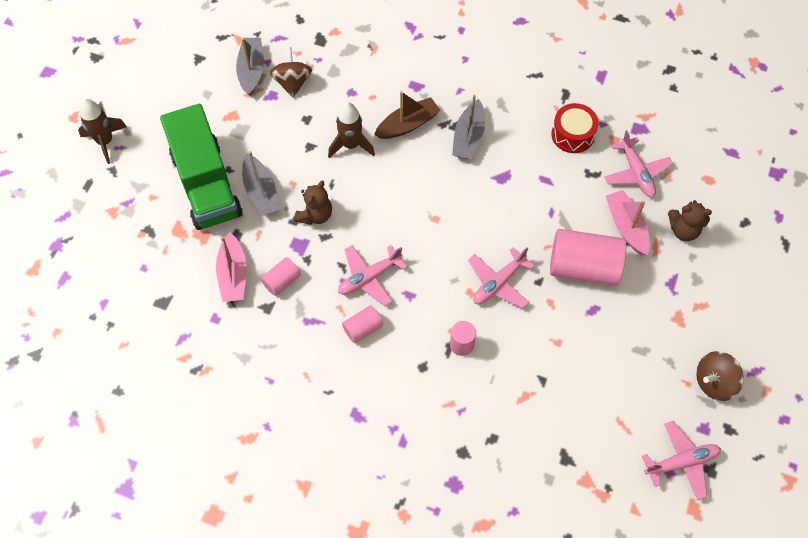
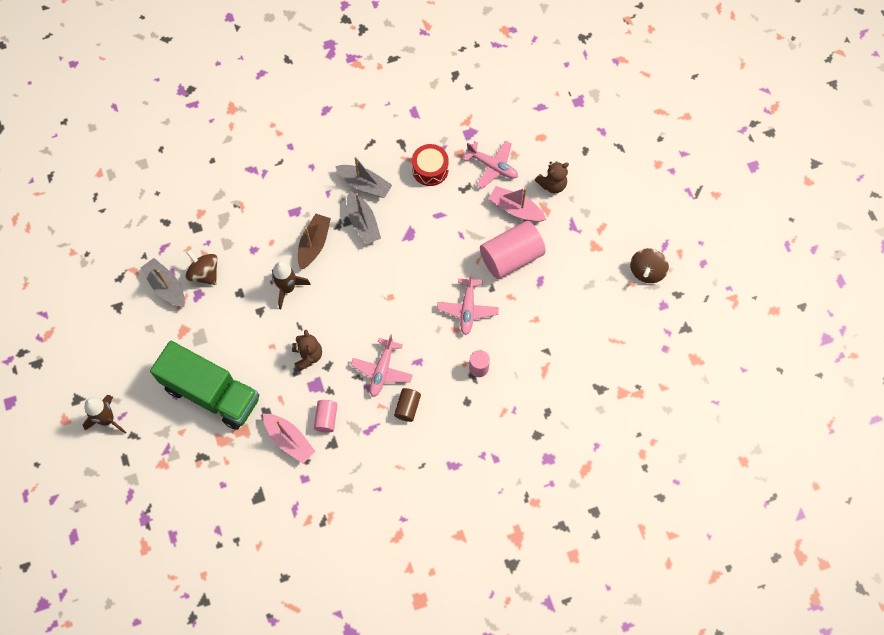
camera: 40 degrees left, 5 degrees up
(261, 191) = (255, 369): grey boat -> grey boat (364, 184)
(363, 328) = (407, 407): pink cylinder -> brown cylinder
(681, 462) = (666, 337): pink plane -> none

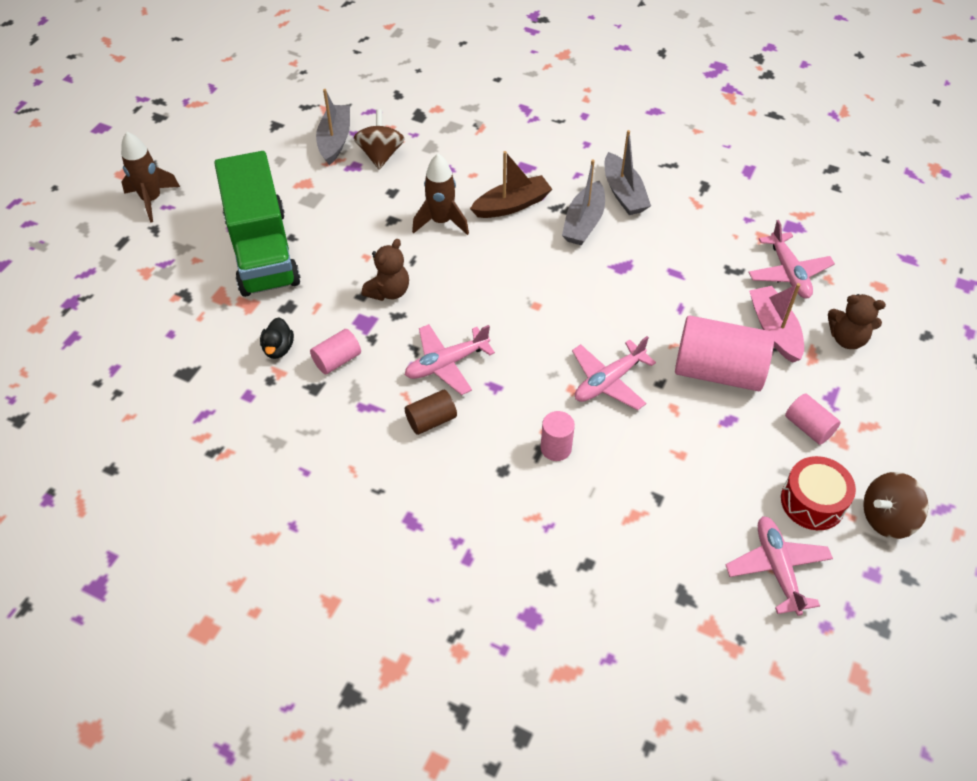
camera: 45 degrees right, 15 degrees down
(289, 440) = (278, 348): pink boat -> black duck
(430, 169) = (711, 228): red drum -> red drum (812, 502)
(577, 252) = (808, 427): none -> pink cylinder
(624, 339) = (777, 568): none -> pink plane

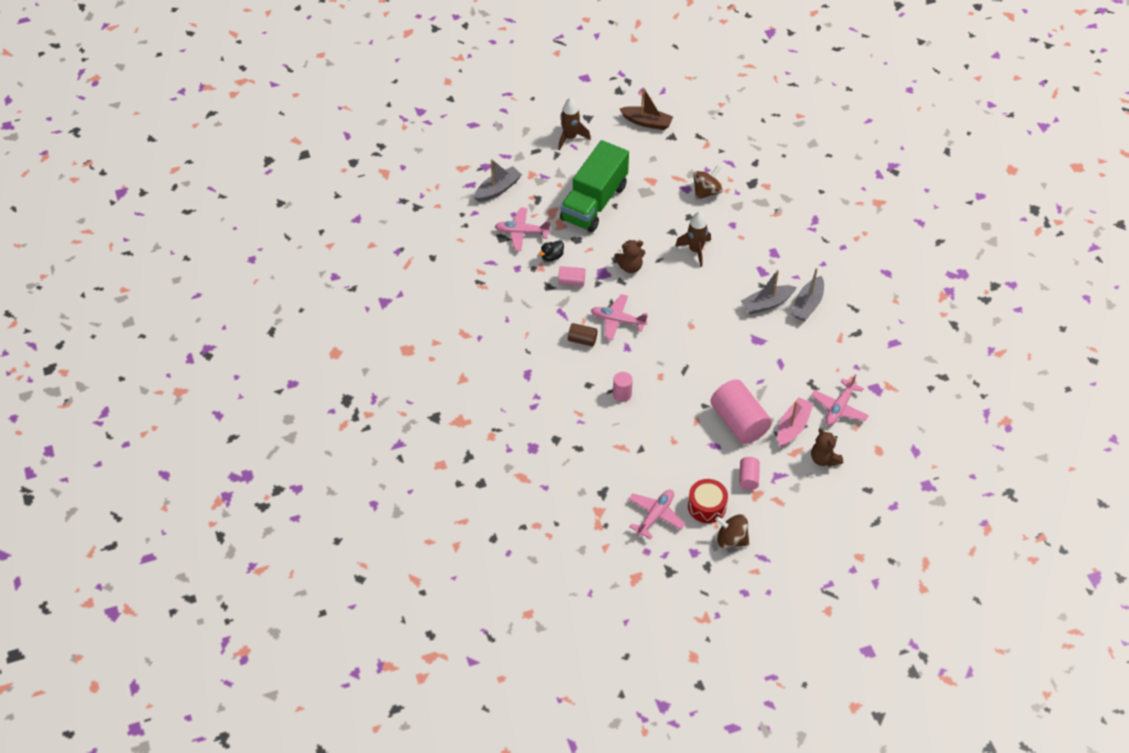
camera: 45 degrees right, 0 degrees up
(335, 140) = (692, 167): grey boat -> grey boat (498, 189)
(512, 205) = (741, 268): brown boat -> brown boat (647, 122)
(608, 381) = (681, 386): pink plane -> pink plane (522, 232)

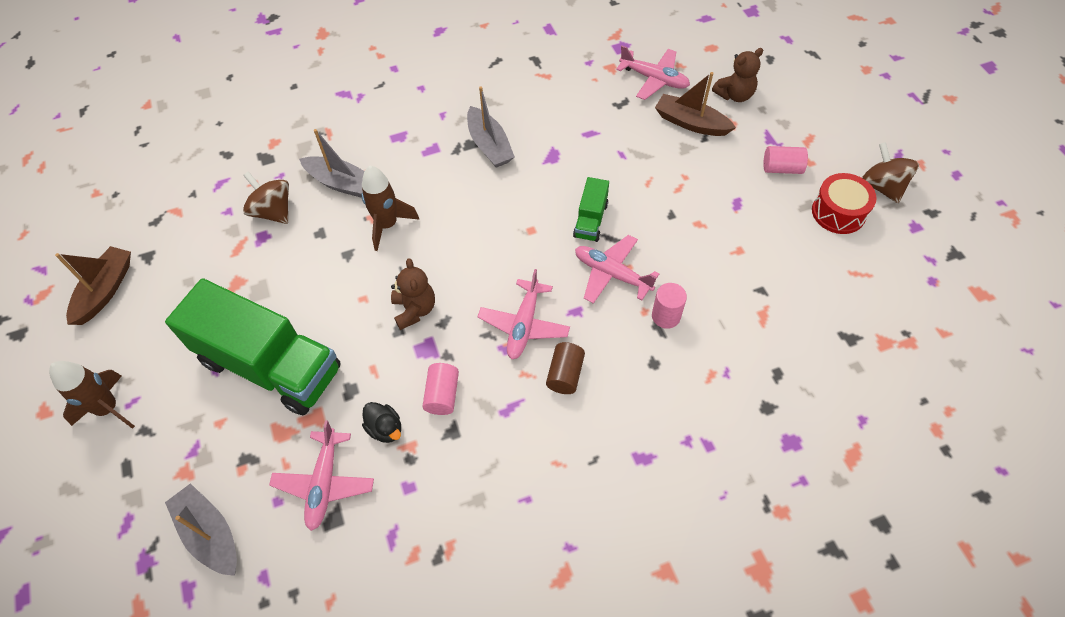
camera: 90 degrees left, 5 degrees up
(655, 515) = (871, 271): pink plane -> pink plane (612, 274)
(699, 359) = (590, 220): none -> green truck
(731, 539) = (882, 187): brown spinning top -> brown spinning top turned 135 degrees clockwise
(739, 422) = (693, 177): pink cylinder -> none
(793, 427) = (691, 123): pink boat -> brown boat
(807, 304) = (490, 104): grey boat -> grey boat (341, 183)

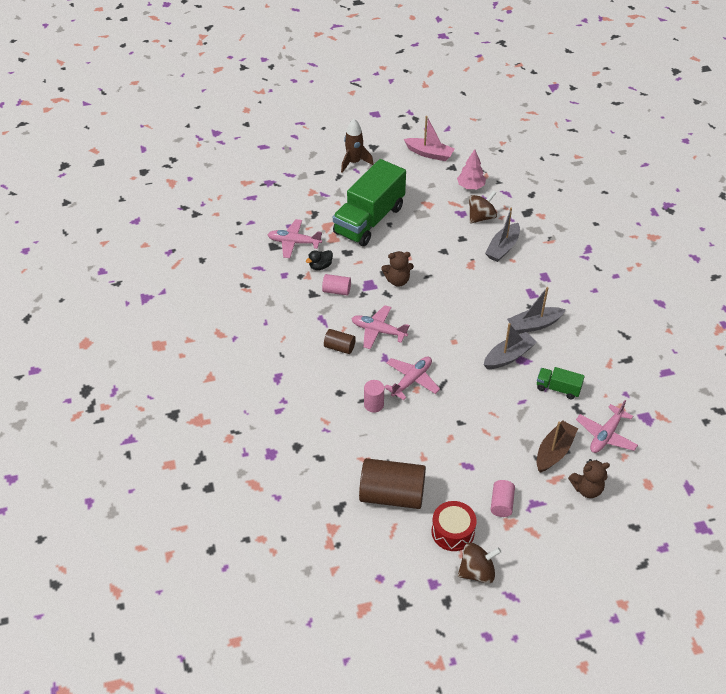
camera: 95 degrees right, 10 degrees down
(105, 290) = (429, 154): brown boat -> pink boat
(199, 228) = (470, 186): none -> pink tree
(210, 534) = (277, 203): grey boat -> grey boat (508, 356)
(387, 225) = (465, 269): brown rocket -> none
(590, 220) = (459, 374): green truck -> green truck (558, 388)
(734, 95) = (587, 489): brown teddy bear -> brown teddy bear turned 75 degrees counterclockwise
(808, 279) = (392, 495): none -> brown cylinder

